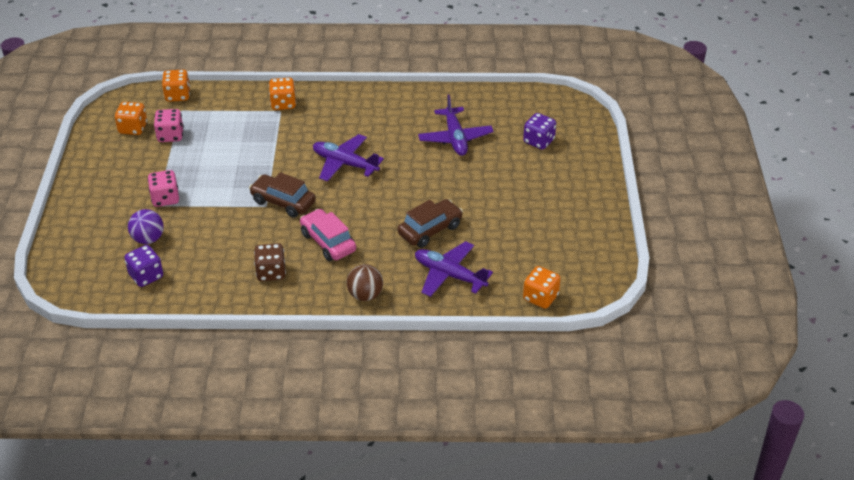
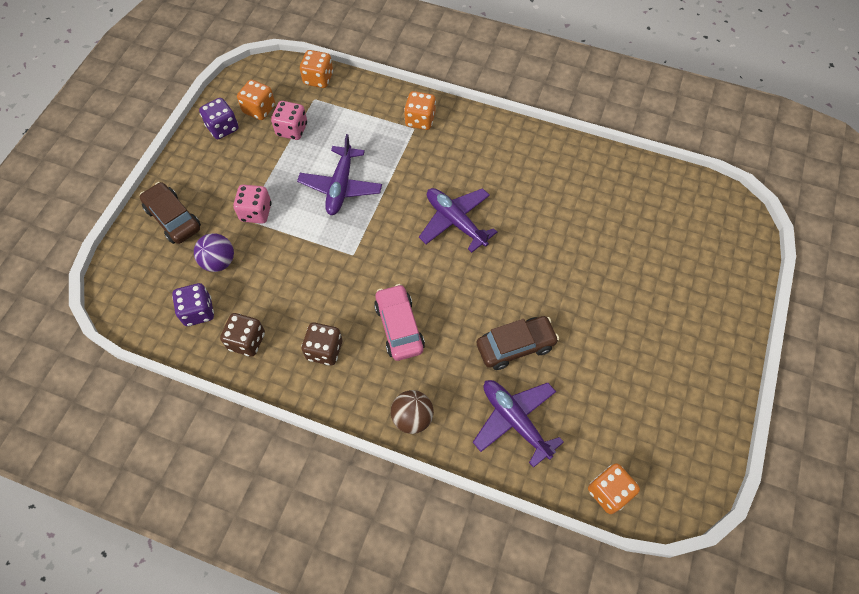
camera: 20 degrees right, 20 degrees up
(200, 284) = (247, 341): none -> brown dice
(283, 202) = (372, 255): brown car -> brown car (173, 219)
(455, 138) = (588, 221): purple plane -> purple plane (340, 186)
(539, 141) = (682, 255): purple dice -> purple dice (223, 128)

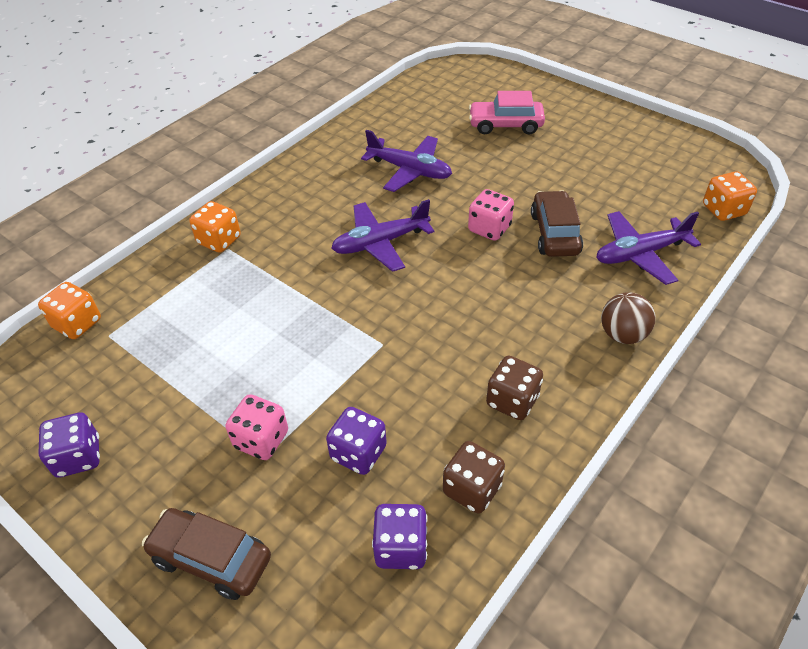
camera: 70 degrees left, 15 degrees down
(173, 219) = (211, 559): brown car -> brown car turned 45 degrees clockwise
(219, 262) = (324, 503): purple ball -> none
(259, 109) = (78, 403): orange dice -> none
(259, 268) = (358, 453): none -> purple dice
(292, 129) = (144, 370): pink dice -> pink dice (489, 228)
(340, 186) = (272, 335): purple plane -> purple plane (409, 170)
(399, 327) = (502, 321): pink car -> pink car (505, 125)

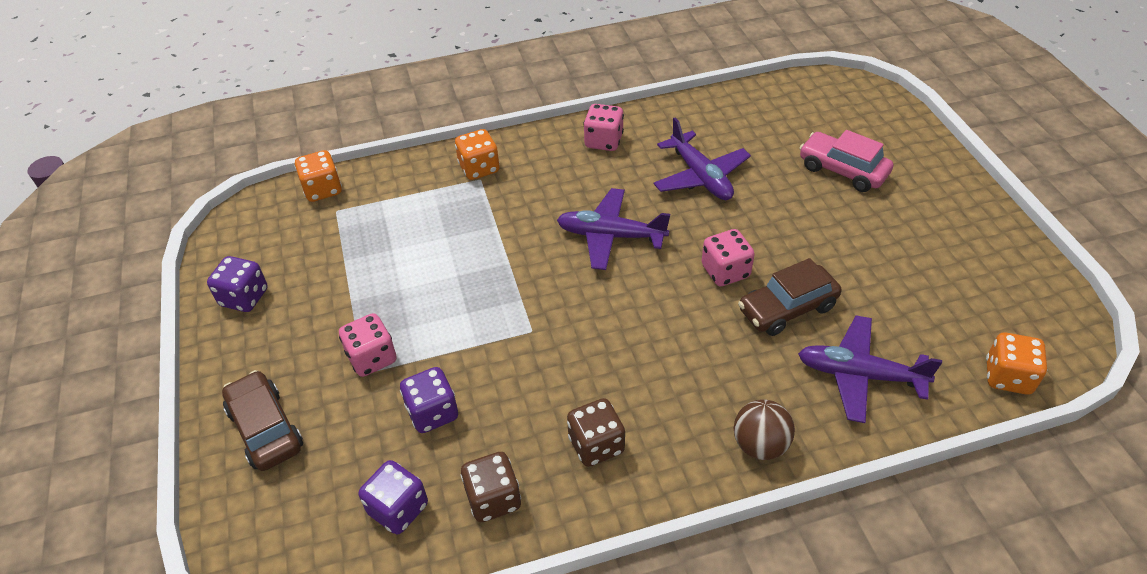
camera: 35 degrees right, 0 degrees up
(309, 176) = (603, 141): none -> pink dice
(554, 233) = (787, 308): brown car -> brown car turned 150 degrees counterclockwise

